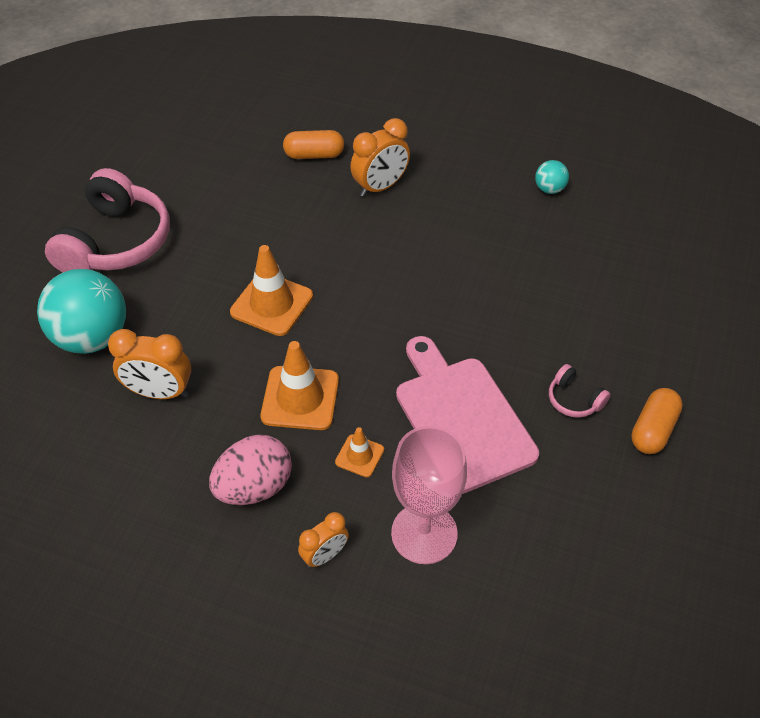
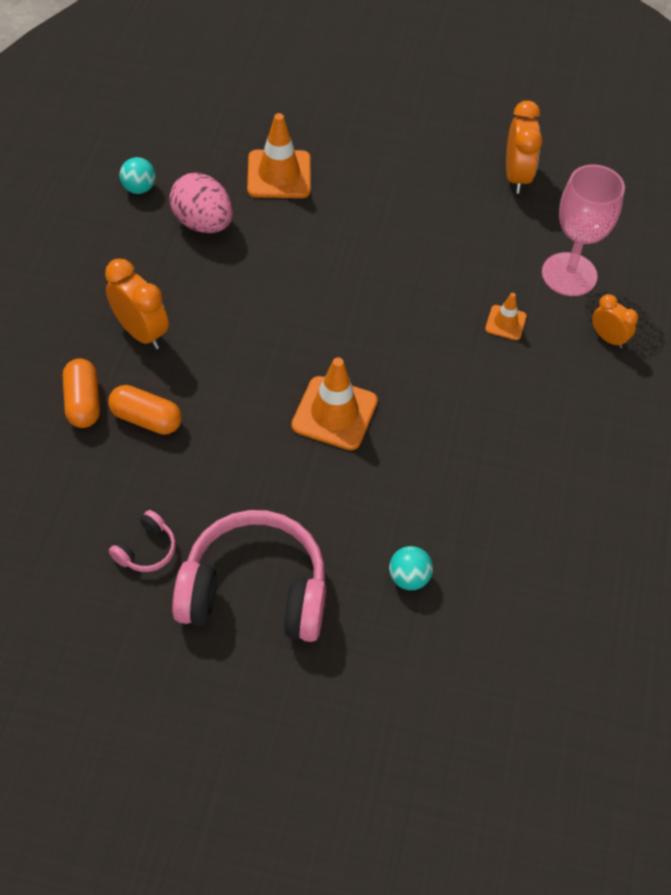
camera: 100 degrees left, 5 degrees up
(92, 337) = (409, 577): turquoise ball -> turquoise ball, size x0.46
(160, 392) = (469, 494): orange clock -> orange clock (516, 176)
(254, 487) = (557, 397): pink egg -> pink egg (203, 223)
(300, 398) = (452, 374): orange traffic cone -> orange traffic cone (279, 174)
(461, 417) = (448, 253): pink cutting board -> none
(574, 399) = (413, 179): pink headphones -> pink headphones (146, 549)
(652, 430) = (434, 133): orange capsule -> orange capsule (146, 419)

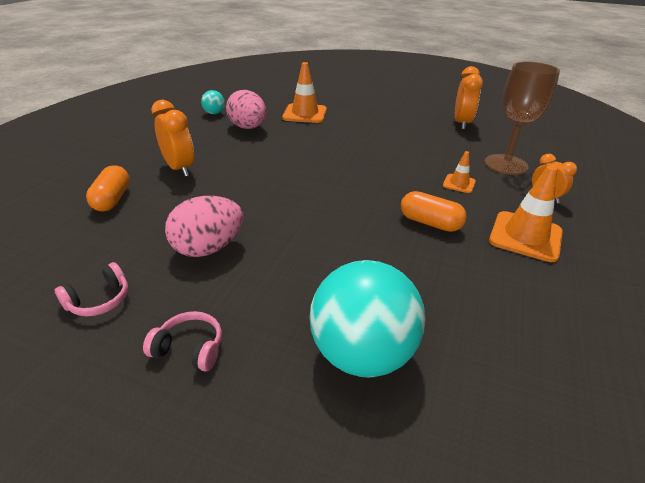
camera: 10 degrees right, 20 degrees down
(146, 419) = (155, 212): orange capsule -> orange capsule (430, 223)
(229, 469) = (208, 248): none -> pink egg
(255, 591) = (189, 349): pink headphones -> pink headphones, size x0.42
(334, 413) = (312, 221): orange traffic cone -> orange traffic cone (525, 236)
(409, 577) = (362, 353): turquoise ball -> turquoise ball, size x2.18
(569, 274) = (506, 164): pink goblet -> brown goblet

